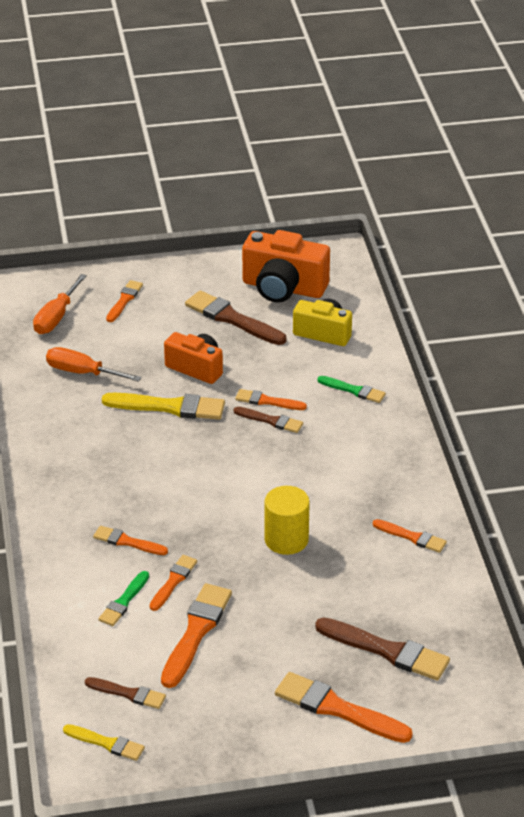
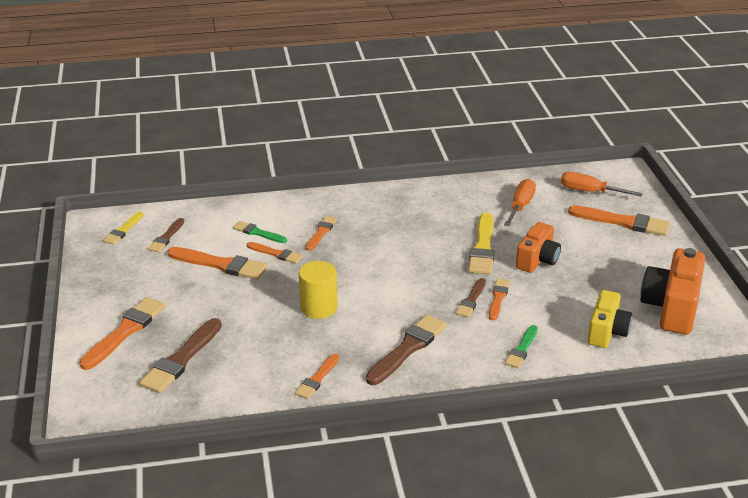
camera: 90 degrees right, 5 degrees down
(124, 300) = (623, 222): orange brush -> orange brush, size x1.71
(232, 319) = (613, 278): brown brush -> brown brush (407, 349)

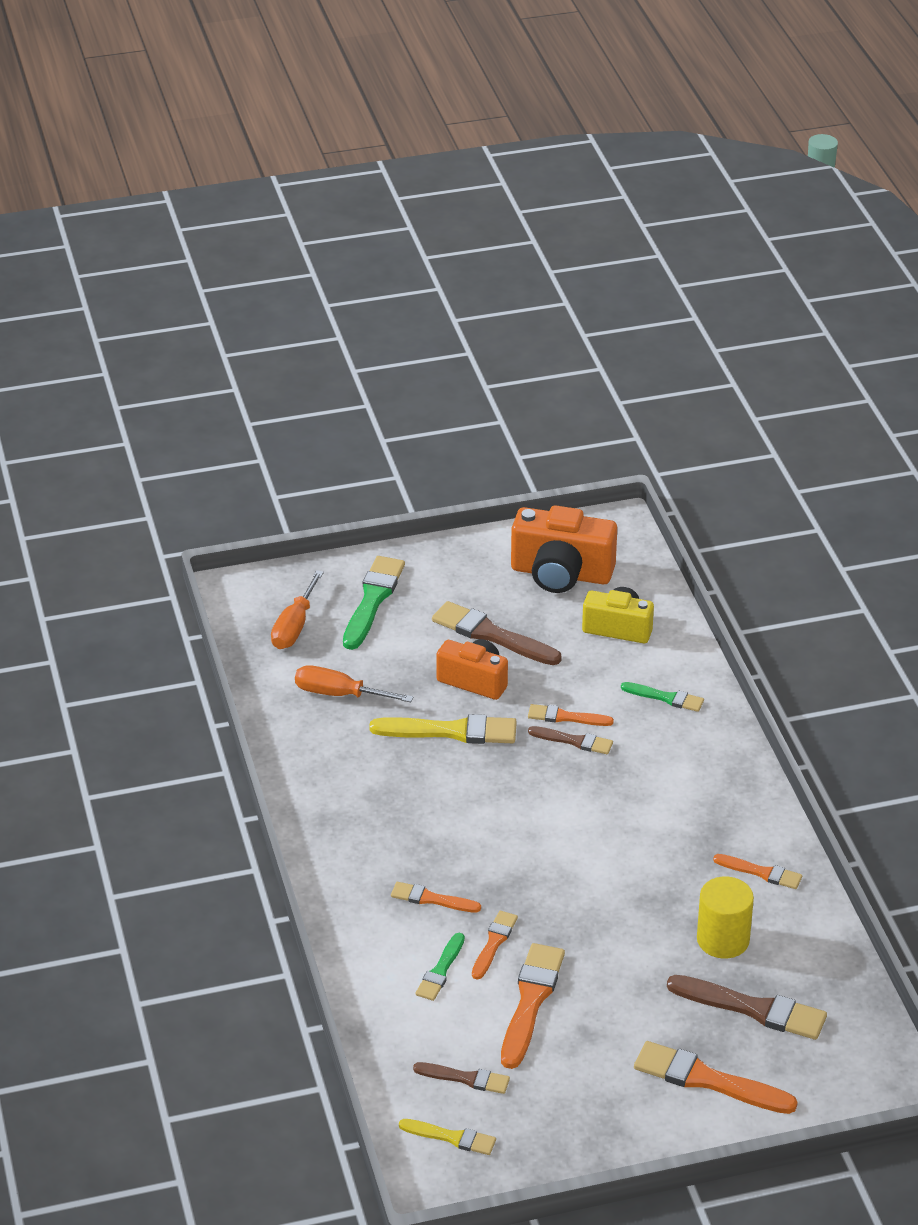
camera: 95 degrees left, 5 degrees up
(318, 307) = (616, 885): yellow cylinder -> yellow cylinder (723, 940)
(407, 349) = (685, 795): brown brush -> brown brush (492, 635)
(623, 222) = (372, 600): orange brush -> green brush

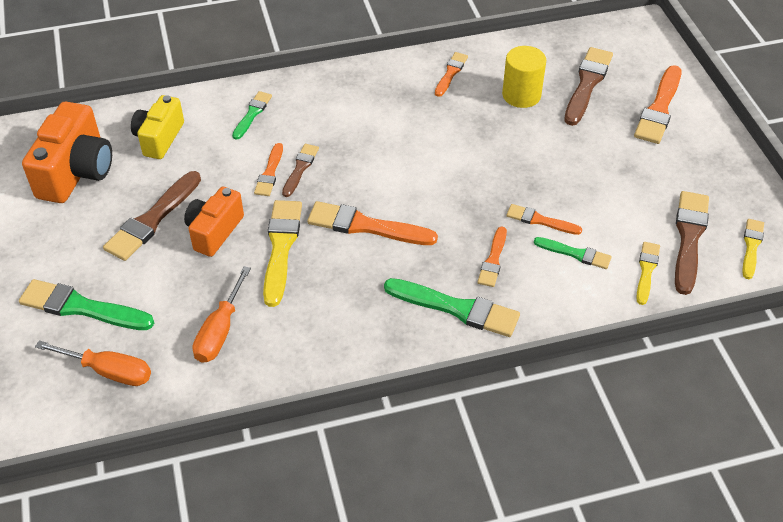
camera: 90 degrees left, 10 degrees up
(362, 866) = (456, 308): none -> green brush
(413, 1032) = (646, 271): none -> yellow brush
(465, 1078) = (689, 238): brown brush -> brown brush, size x1.71
(531, 1001) = (600, 199): orange brush -> orange brush (366, 226)

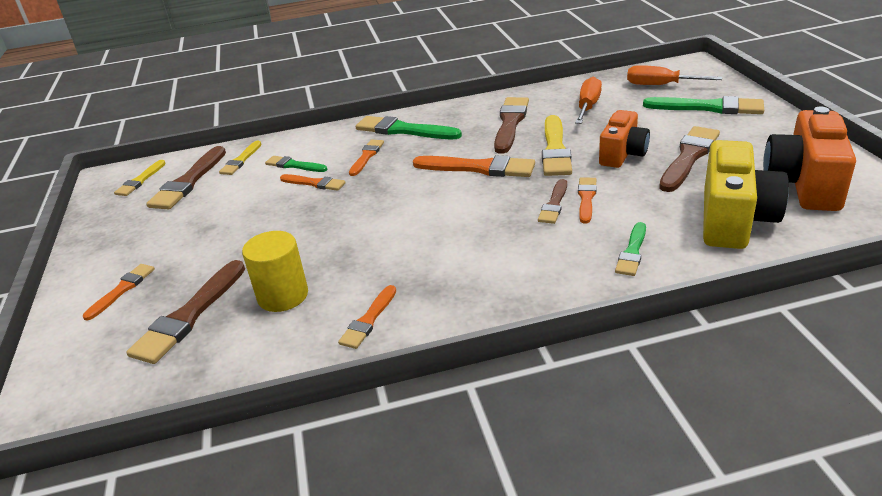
camera: 175 degrees left, 15 degrees down
(159, 138) = (734, 220): yellow camera -> yellow camera, size x1.53
(323, 306) = (510, 123): none -> brown brush
(659, 108) = (122, 290): orange brush -> orange brush, size x0.58

